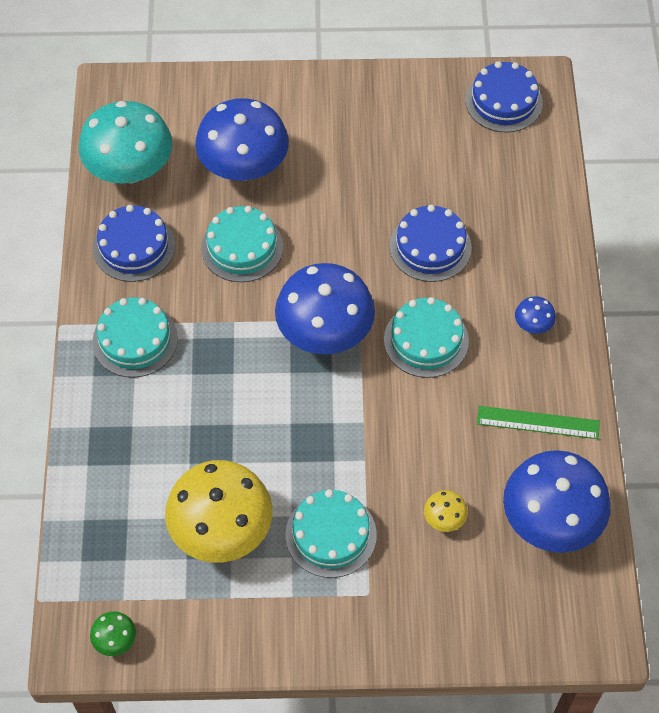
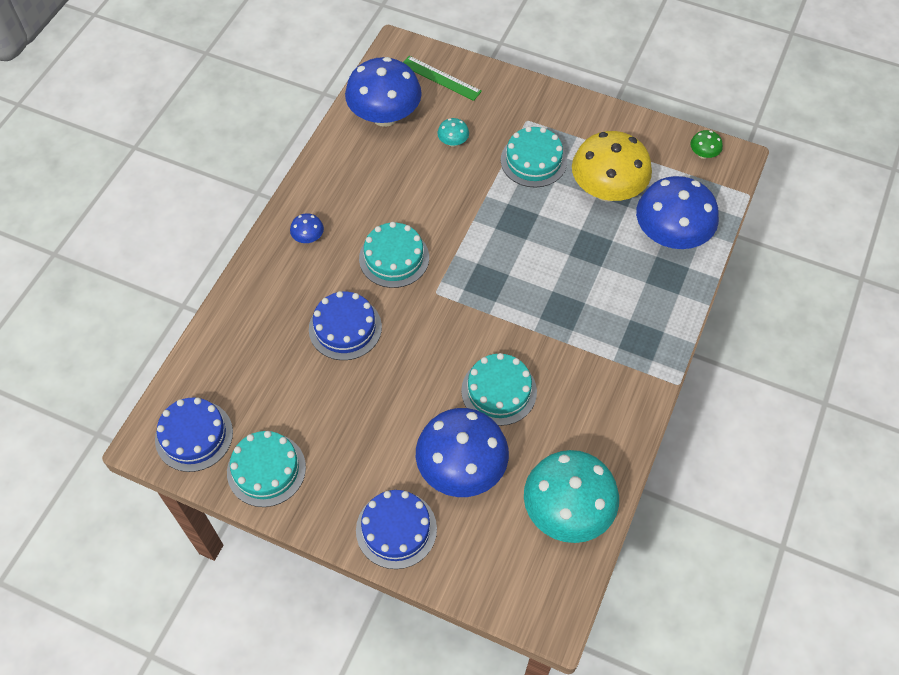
camera: 155 degrees left, 0 degrees up
(134, 247) = (591, 430): blue cake -> blue cake (396, 529)
(135, 340) = (620, 347): turquoise cake -> turquoise cake (266, 469)
(325, 333) = (467, 293): blue mushroom -> blue mushroom (670, 235)
(444, 519) = (453, 142): yellow mushroom -> turquoise mushroom
(538, 422) = (352, 174): green ruler -> green ruler (440, 78)

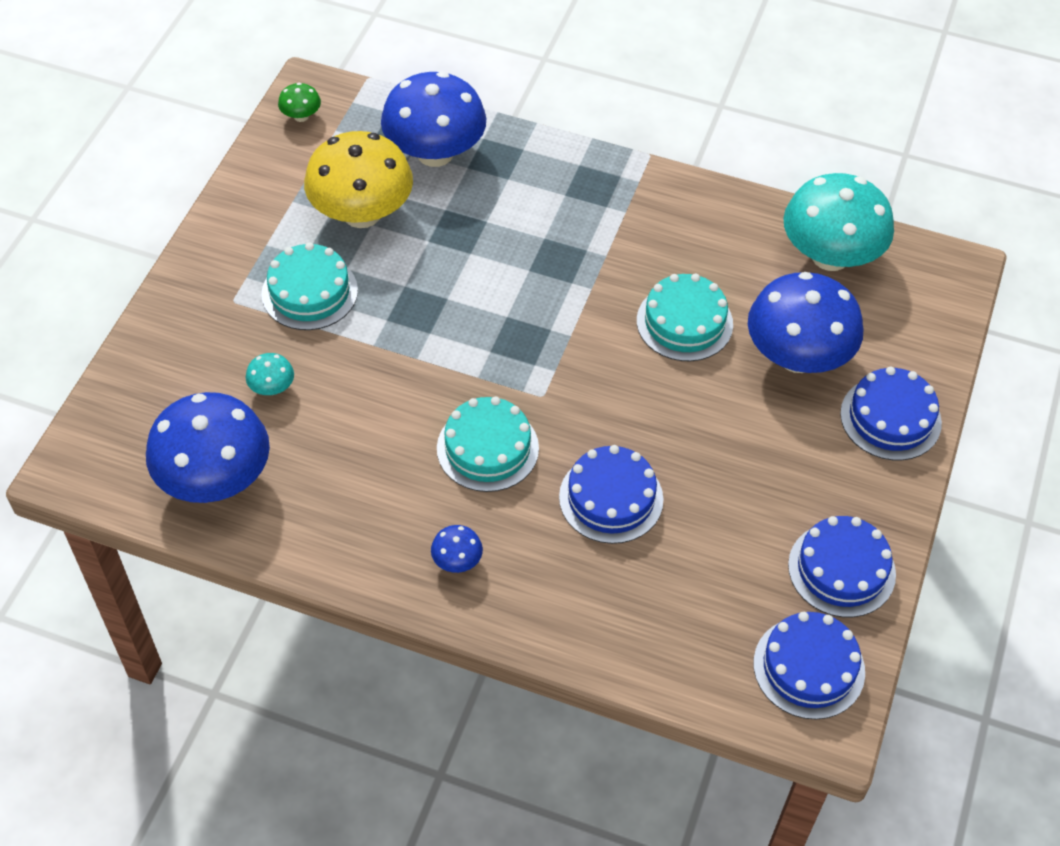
camera: 95 degrees left, 5 degrees down
(266, 469) = (841, 569): turquoise cake -> blue cake
(440, 78) = (140, 409): green ruler -> none

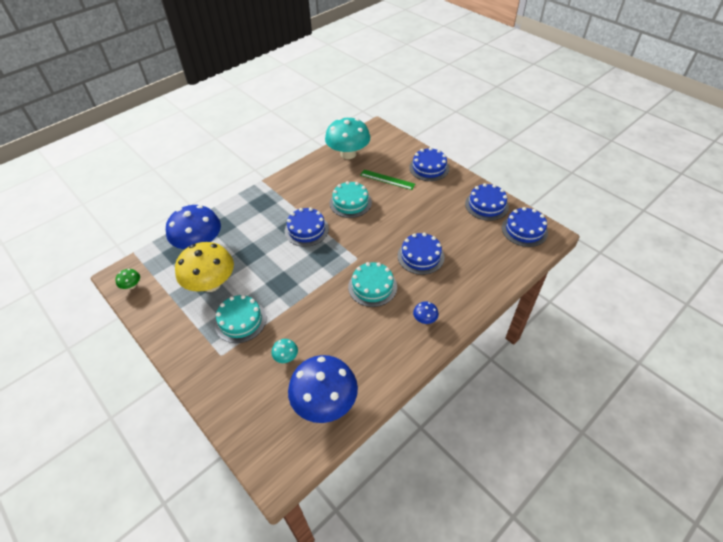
camera: 60 degrees left, 5 degrees down
(566, 285) = (306, 230): none -> blue cake
(797, 356) = (387, 179): blue mushroom -> green ruler

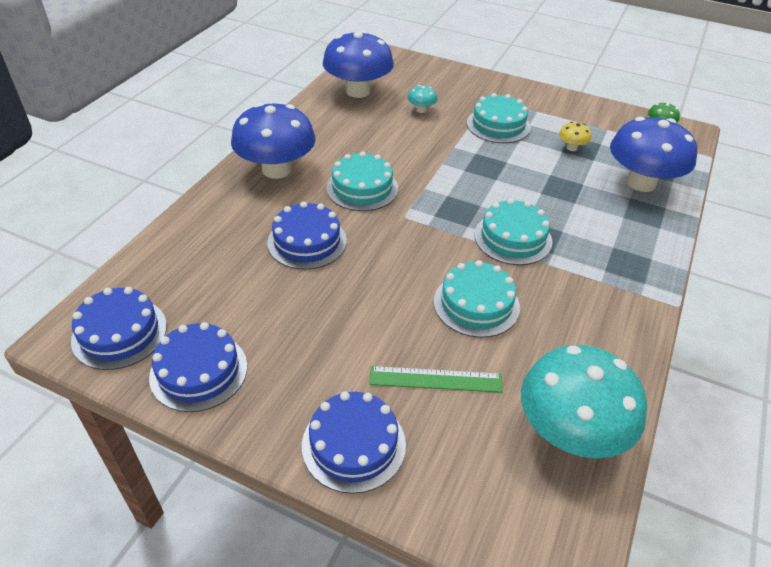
camera: 155 degrees right, 5 degrees down
(211, 284) = (571, 147): yellow mushroom -> yellow mushroom, size x0.42
(306, 230) = (513, 238): blue cake -> turquoise cake
(425, 319) = (276, 169): blue mushroom -> blue mushroom, size x2.40

